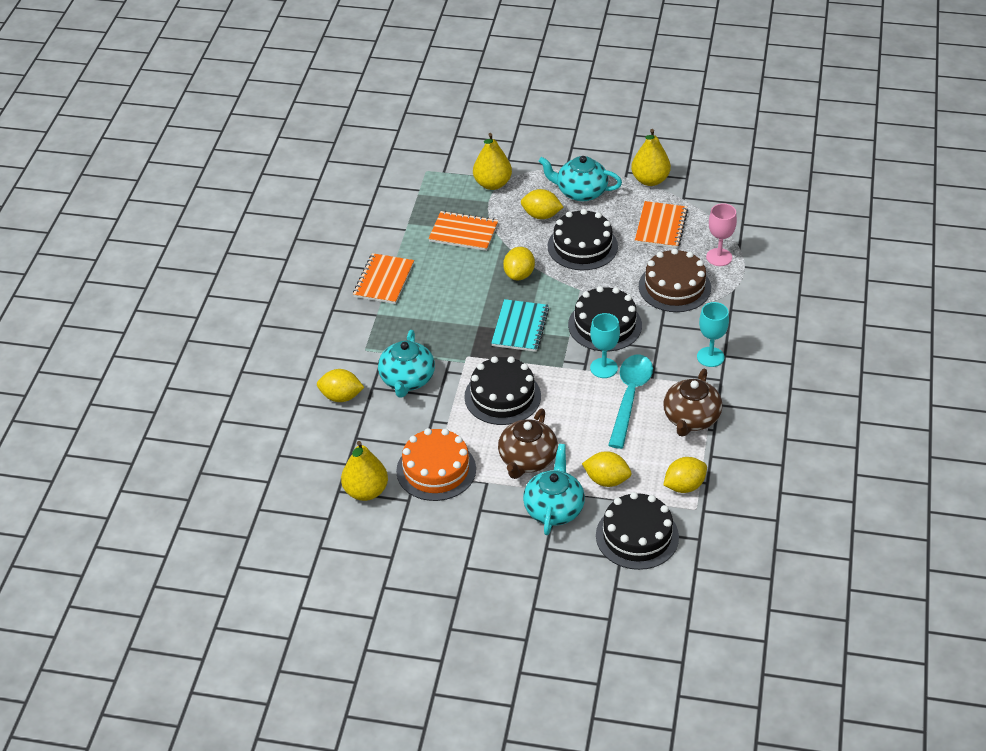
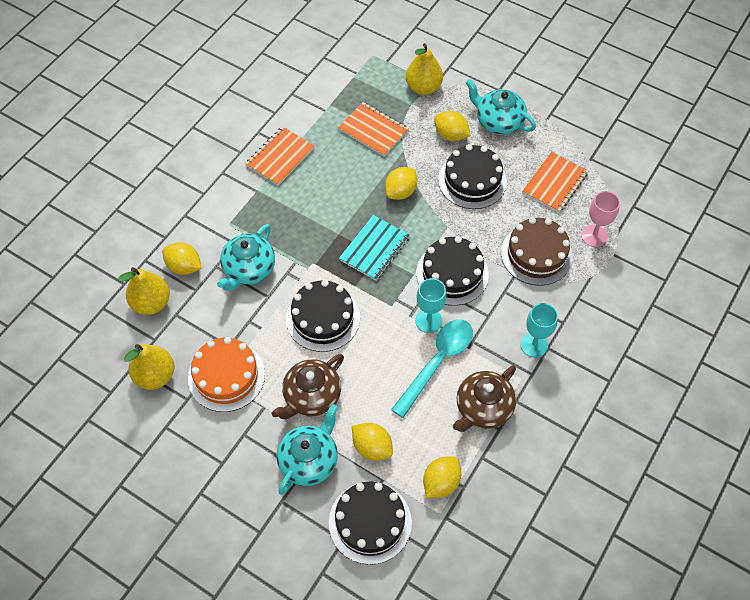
camera: 20 degrees right, 15 degrees up
(650, 180) = (568, 129): yellow pear -> yellow pear (151, 303)
(684, 486) = (441, 482): yellow lemon -> yellow lemon turned 45 degrees counterclockwise

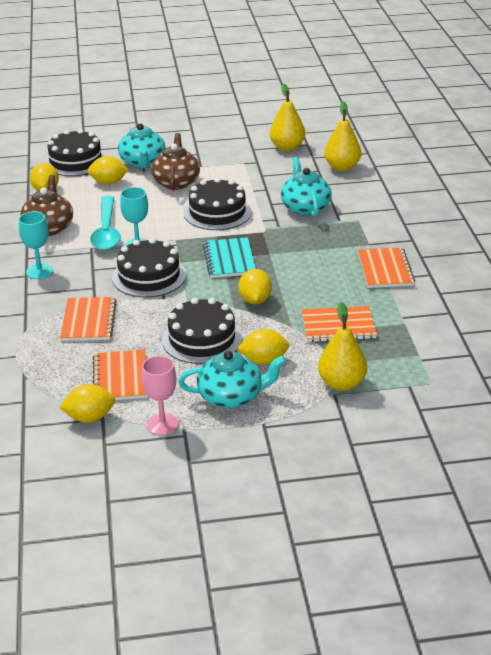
camera: 140 degrees right, 25 degrees down
(184, 266) = (350, 189): yellow lemon -> yellow lemon (89, 418)
(226, 376) = (243, 165): orange cake -> none
(536, 254) = (88, 321): brown cake -> orange notebook
(594, 236) = (46, 359): pink goblet -> pink goblet (162, 424)

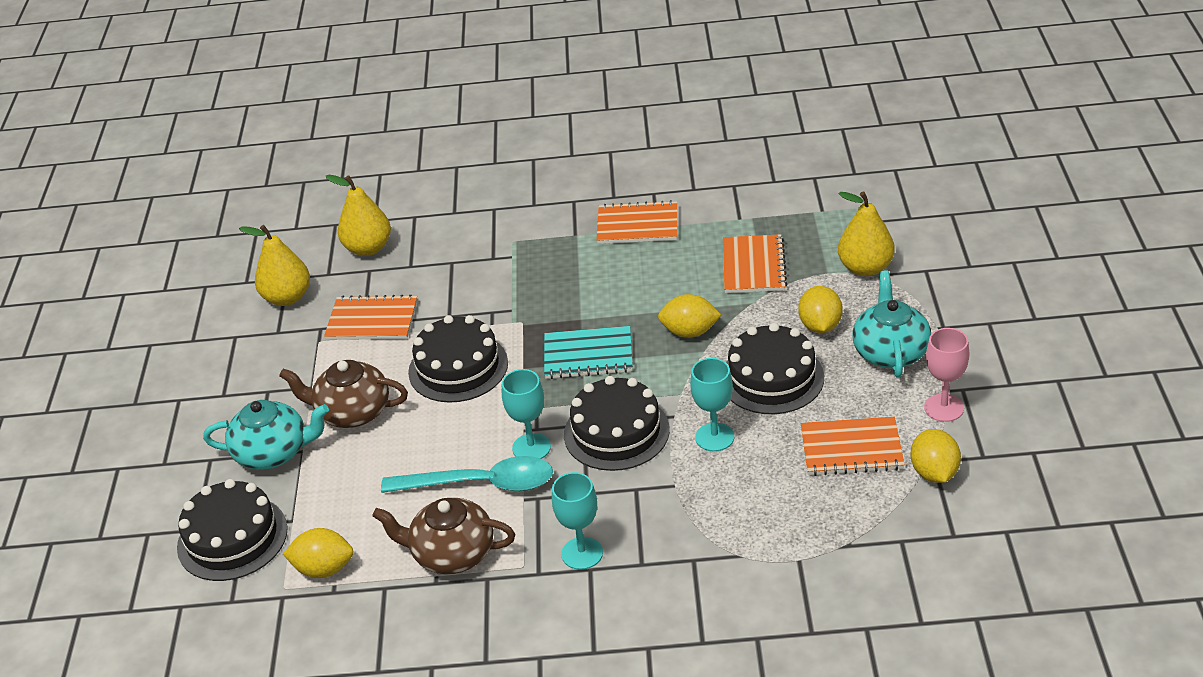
camera: 80 degrees left, 5 degrees up
(88, 321) = (720, 488): orange notebook -> orange notebook (372, 320)
(108, 182) = (326, 490): yellow lemon -> none
(140, 316) = (714, 437): none -> turquoise goblet
(305, 207) = (469, 285): turquoise teapot -> none

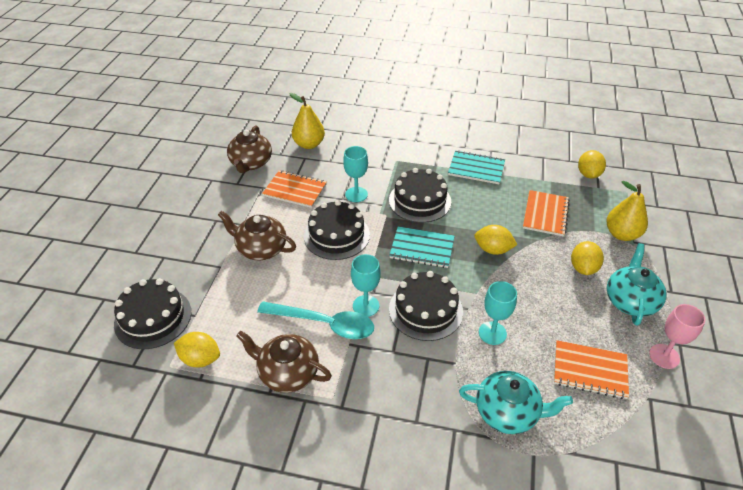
camera: 10 degrees right, 5 degrees up
(273, 452) = (202, 263): turquoise teapot -> turquoise teapot (508, 412)
(287, 297) = (251, 163): yellow pear -> brown teapot
(582, 553) = (376, 400): turquoise goblet -> turquoise goblet (356, 194)
(637, 225) = (476, 169): orange notebook -> turquoise notebook
(772, 378) = (542, 298): black cake -> black cake (420, 201)
(934, 473) = (650, 409): yellow lemon -> yellow lemon (588, 174)

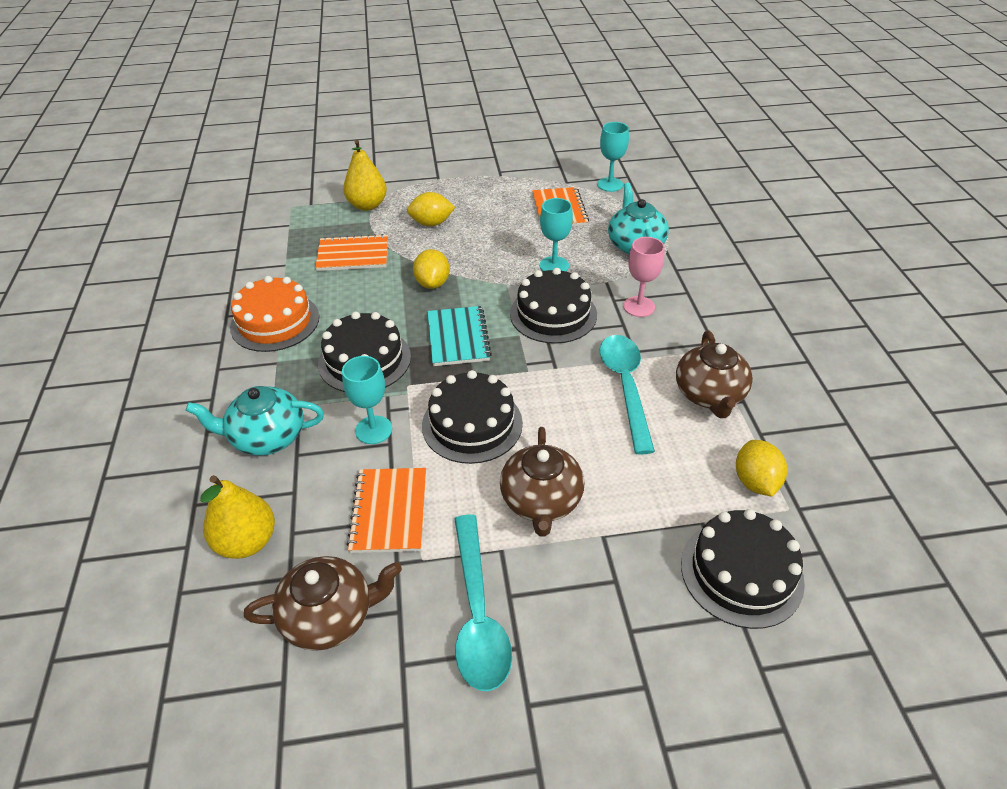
camera: 110 degrees left, 0 degrees up
(215, 207) = (477, 613): none -> turquoise spoon
(366, 306) = (577, 360): turquoise goblet -> turquoise goblet (610, 184)
(476, 169) = (275, 322): turquoise notebook -> orange cake
(588, 174) = (264, 233): yellow lemon -> none
(630, 301) = (462, 196): turquoise teapot -> turquoise teapot (267, 437)
(664, 356) = (518, 177): pink goblet -> pink goblet (639, 306)

